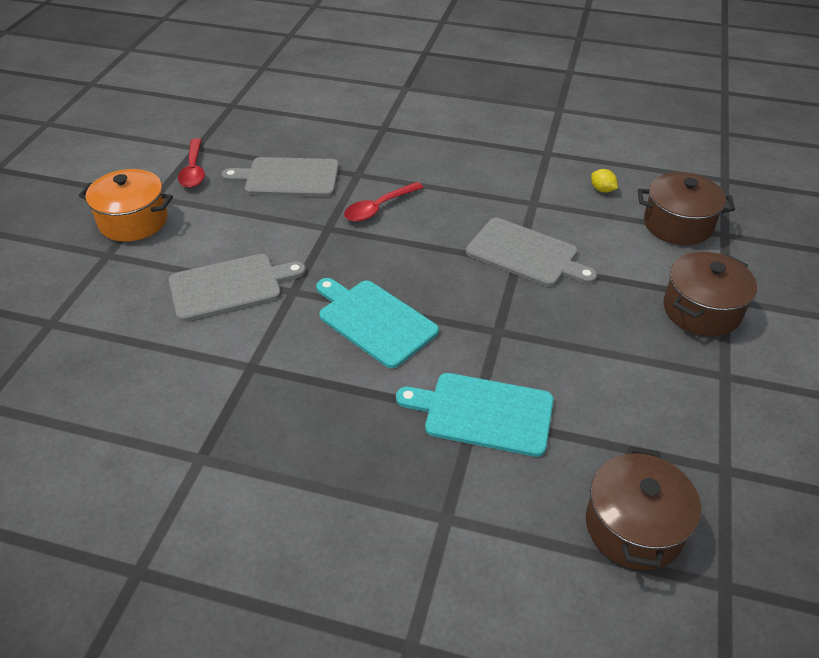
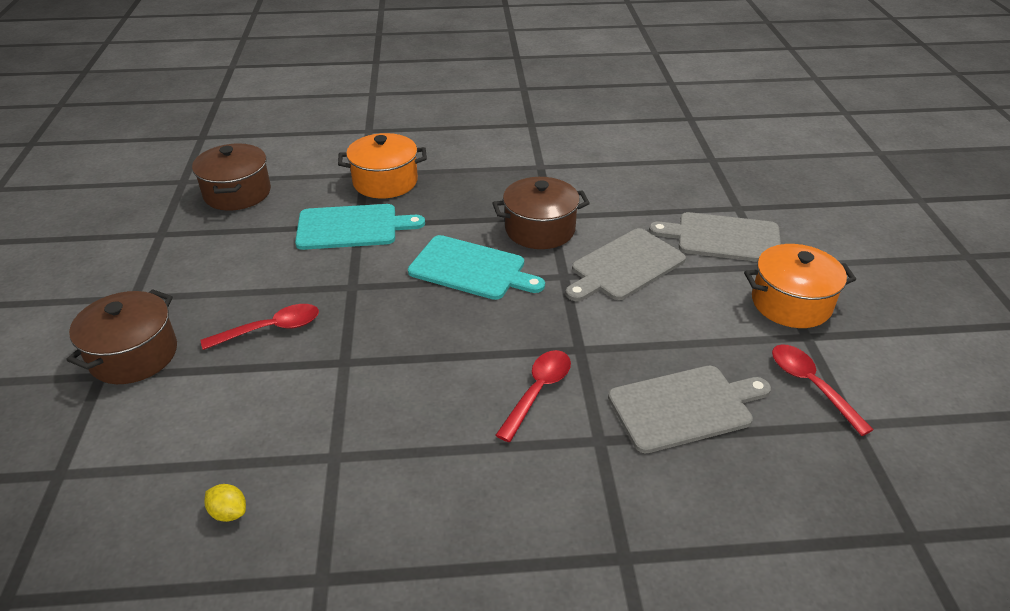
camera: 160 degrees right, 5 degrees down
(421, 489) = (385, 182): none -> orange pot
(525, 254) = (335, 374): grey cutting board -> grey cutting board (723, 238)
(579, 305) = (271, 329): none -> red spoon
(677, 224) = (124, 473): brown pot -> brown pot (540, 229)

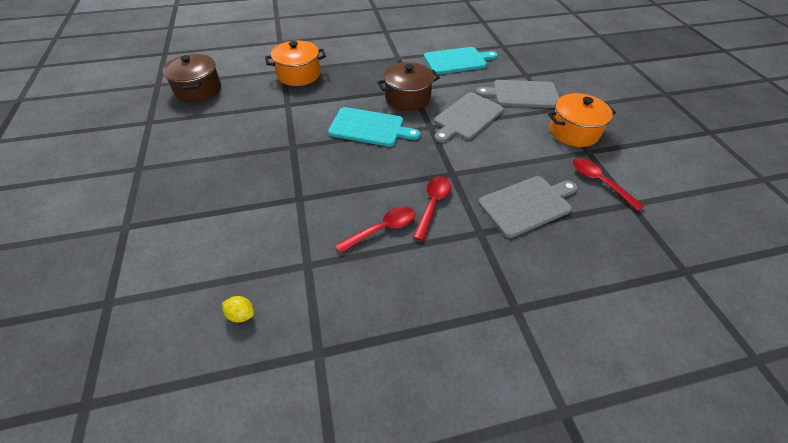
camera: 10 degrees left, 10 degrees up
(134, 355) = (147, 209): brown pot -> none
(271, 329) = (242, 181): red spoon -> red spoon (382, 229)
(352, 227) = (283, 107): turquoise cutting board -> turquoise cutting board (457, 61)

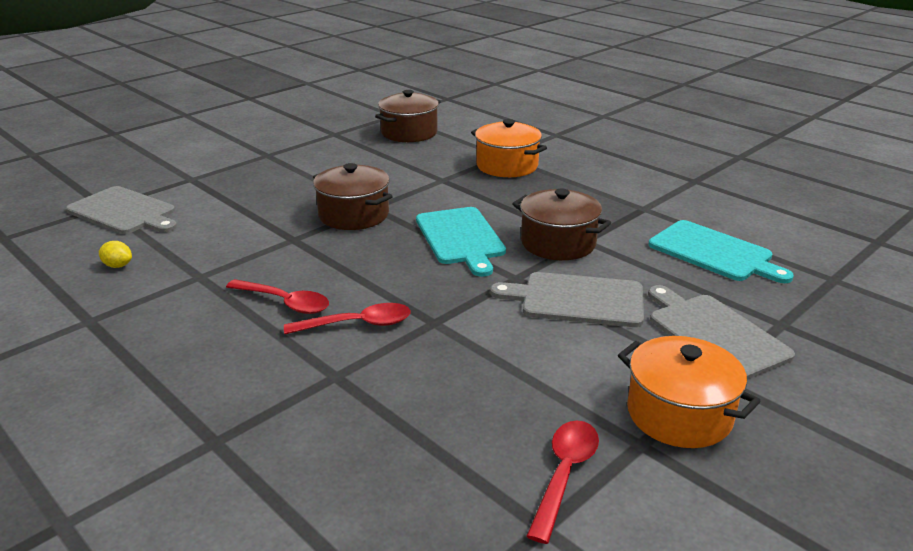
camera: 60 degrees right, 20 degrees down
(241, 314) = (118, 266): yellow lemon -> yellow lemon turned 60 degrees counterclockwise
(294, 158) = (354, 215): none -> brown pot
(527, 205) = (429, 405): grey cutting board -> grey cutting board (124, 212)

